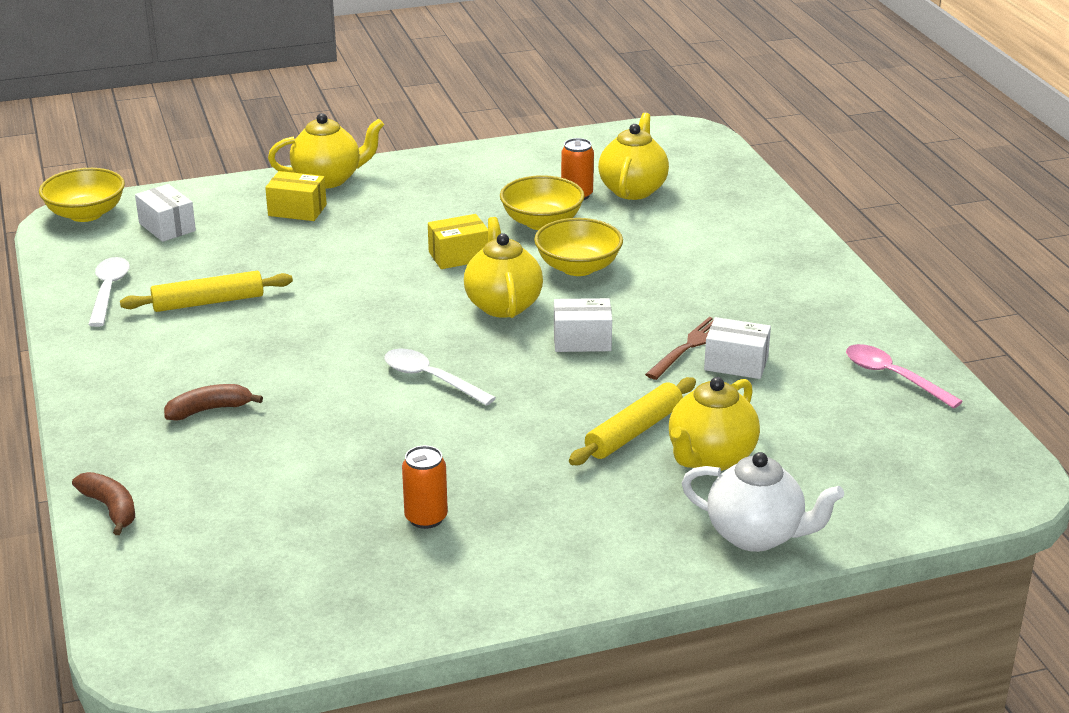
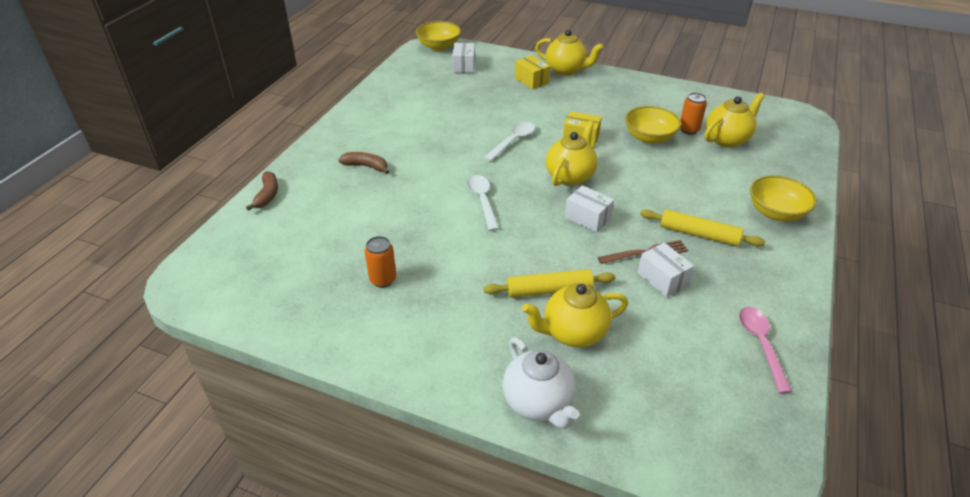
camera: 40 degrees right, 10 degrees up
(108, 291) = (401, 87): white spoon -> white spoon (513, 141)
(208, 302) = (434, 111): yellow rolling pin -> yellow rolling pin (699, 234)
(578, 267) = (638, 173): yellow bowl -> yellow bowl (776, 212)

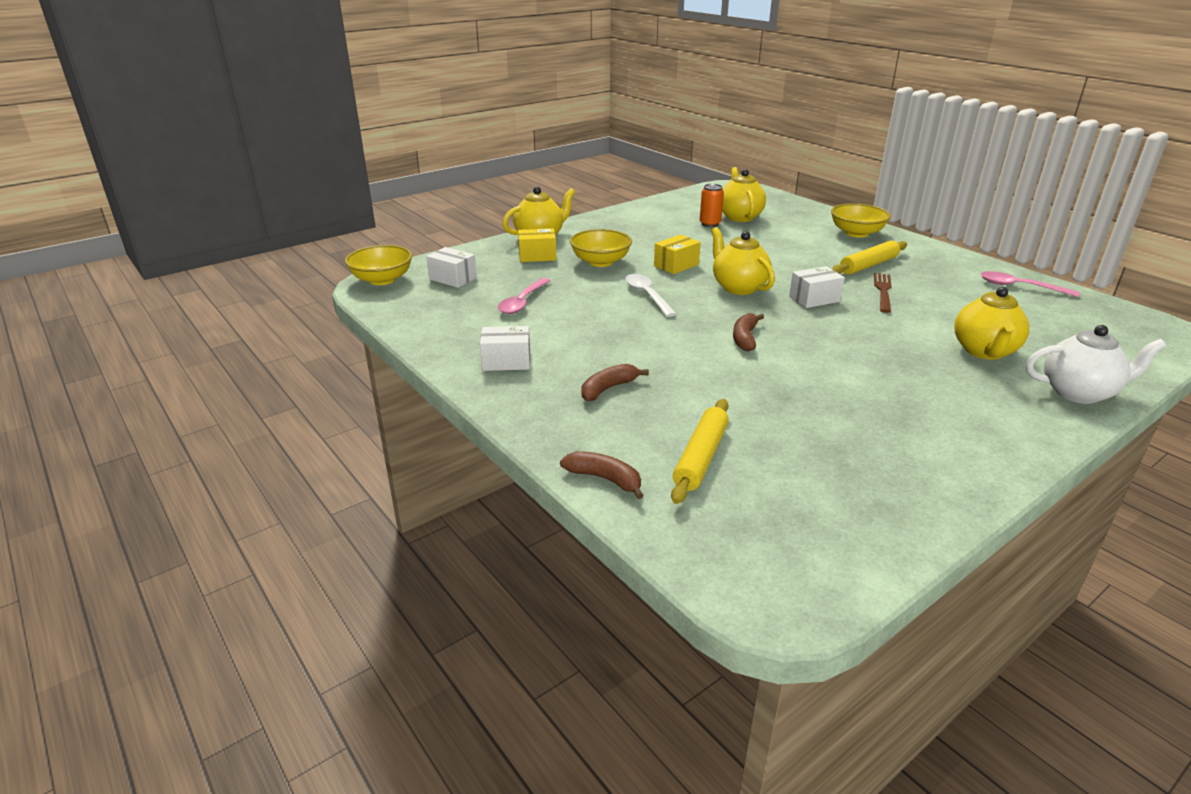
camera: 60 degrees left, 10 degrees down
(383, 279) = (855, 430): orange can -> none
(454, 100) = (522, 302): none -> pink spoon
(482, 201) = (745, 338): white spoon -> brown banana
(549, 290) = (917, 345): yellow rolling pin -> yellow rolling pin (700, 457)
(649, 137) = (706, 240): yellow bowl -> yellow bowl (600, 262)
(662, 279) = (923, 295): white box -> white box (506, 361)

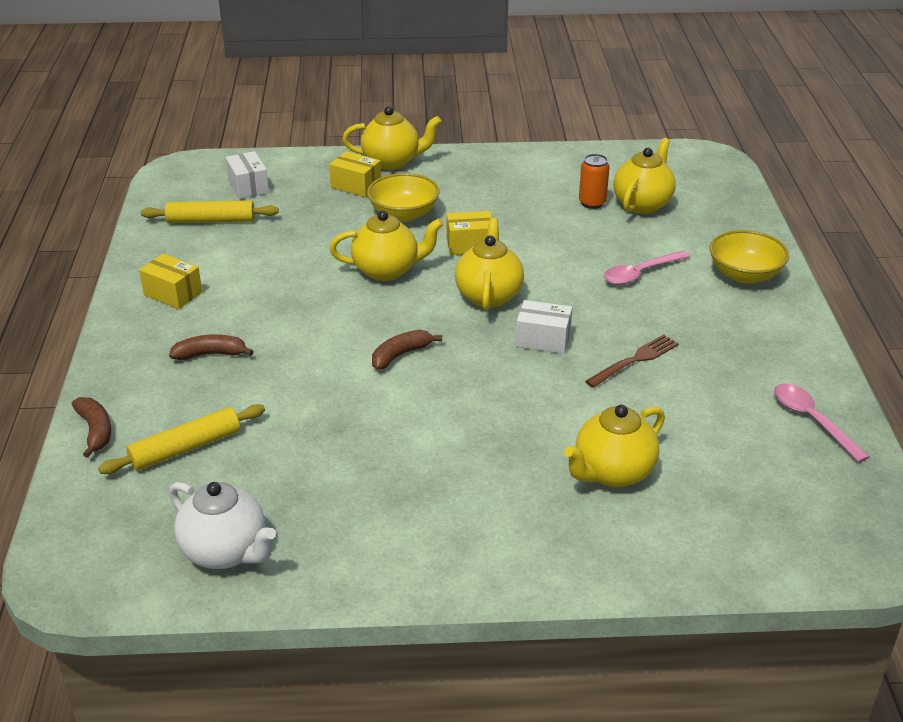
camera: 35 degrees right, 5 degrees up
(382, 280) = (192, 167): yellow bowl -> none
(506, 361) = (173, 293): white box -> yellow box
(522, 302) = (269, 236): pink spoon -> pink spoon (640, 273)
(647, 295) = (387, 271): white spoon -> yellow teapot
(868, 265) = (678, 322): yellow rolling pin -> yellow rolling pin (211, 220)
(1079, 393) = (625, 559): white teapot -> white teapot (226, 552)

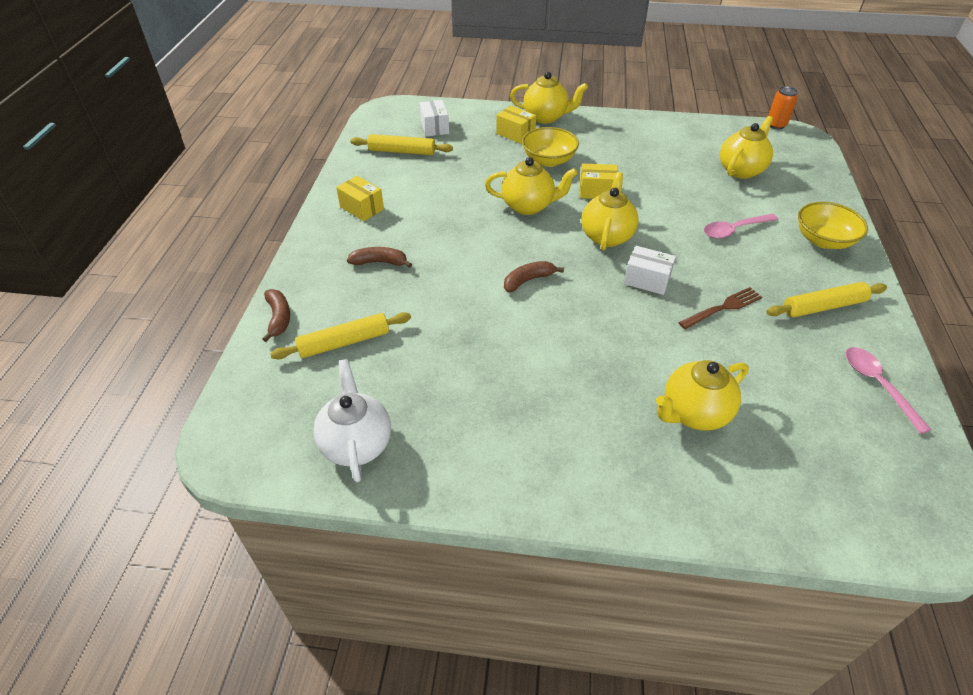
camera: 10 degrees right, 10 degrees up
(226, 552) = (356, 443): white teapot -> white teapot turned 150 degrees counterclockwise
(592, 203) = (699, 165): orange can -> orange can (776, 125)
(749, 346) = (823, 307): none -> yellow rolling pin

